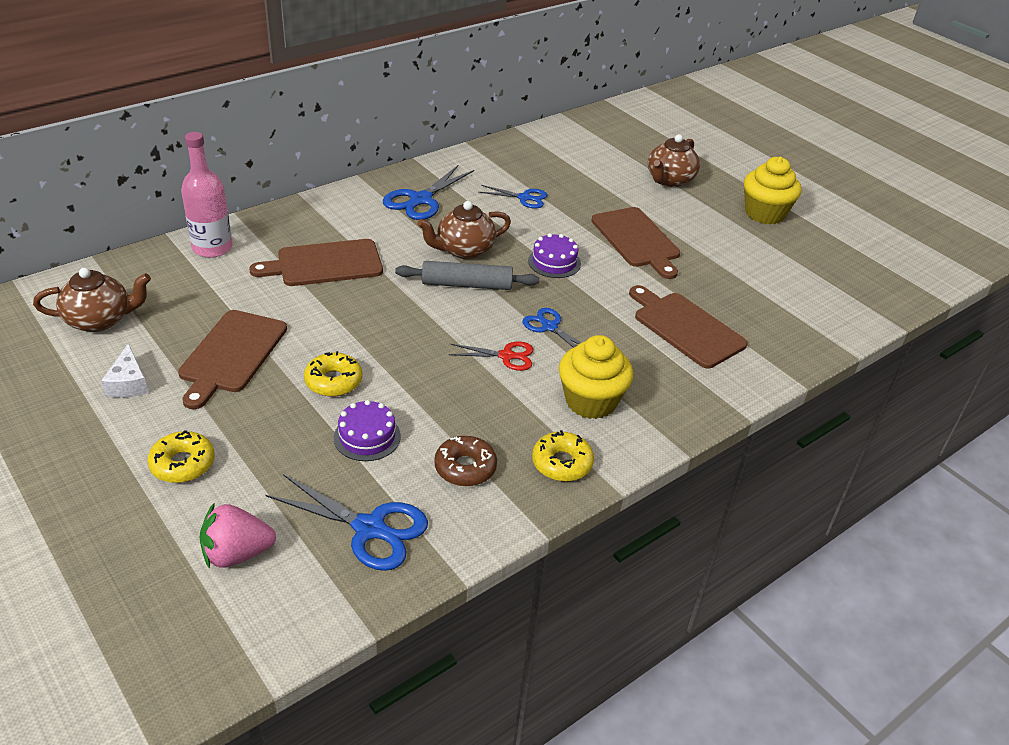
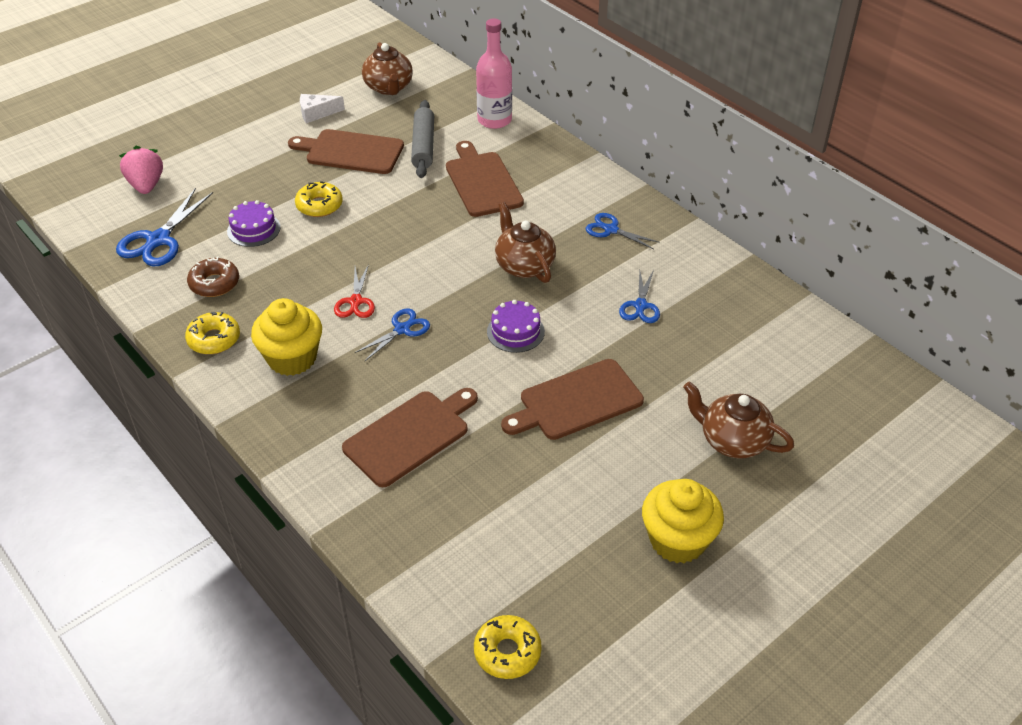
camera: 90 degrees right, 5 degrees up
(182, 464) = (232, 150): yellow donut -> yellow donut (507, 652)
(421, 200) = (611, 230): blue scissors -> blue scissors, size x0.61
(467, 285) = (464, 271): grey rolling pin -> grey rolling pin (423, 146)

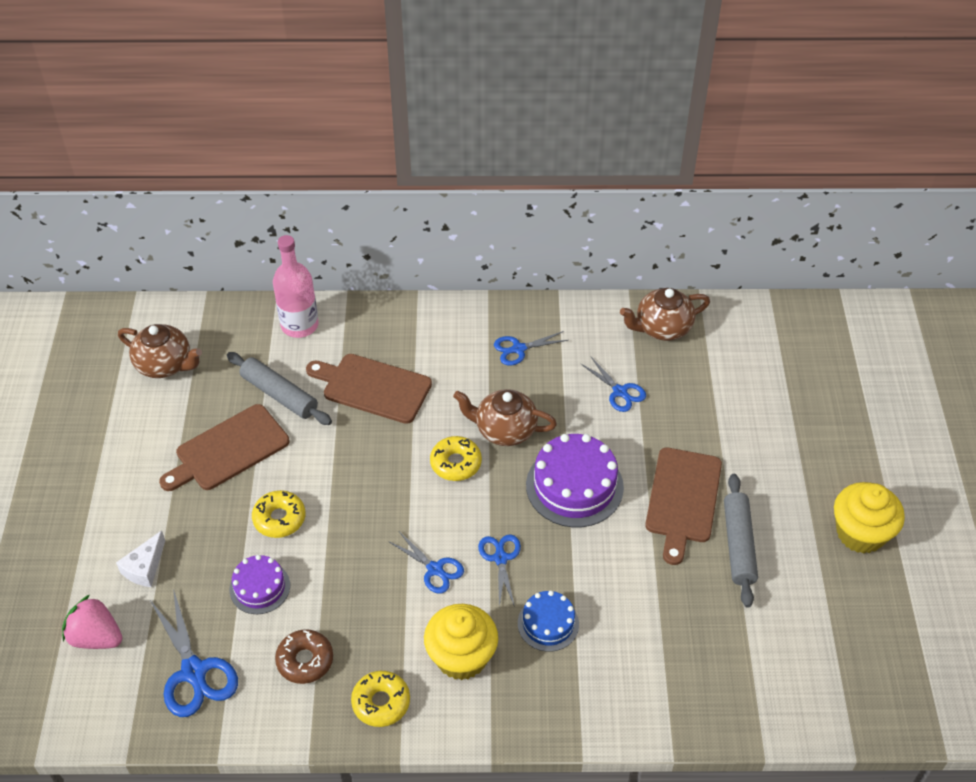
camera: 50 degrees left, 5 degrees up
(317, 113) = (140, 440): white cheese -> white cheese (145, 567)
(356, 301) = (435, 569): red scissors -> blue scissors
(369, 388) = (548, 623): none -> blue cake
(410, 436) = (626, 628): brown cutting board -> none
(507, 652) = (881, 700): yellow donut -> yellow donut (456, 463)
(515, 331) = (574, 486): purple cake -> purple cake, size x1.71
(569, 461) = (738, 545): none -> grey rolling pin
(732, 440) = (798, 438): brown teapot -> brown teapot (662, 328)

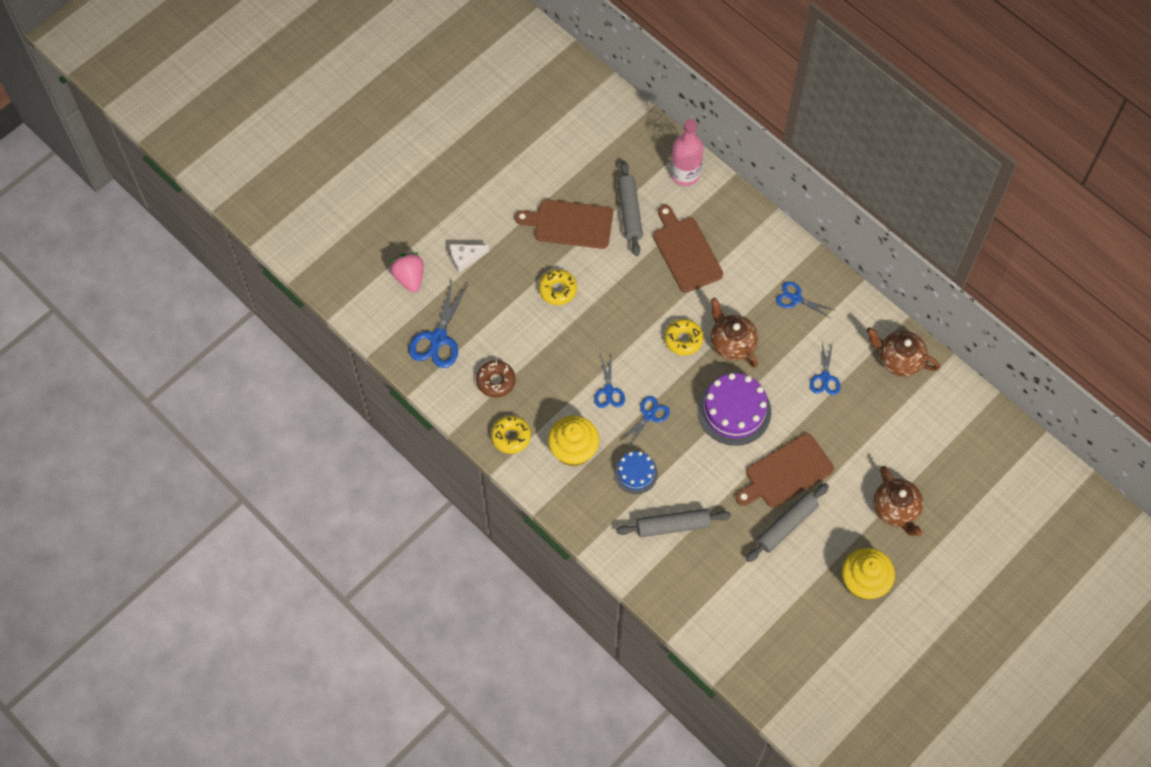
camera: 45 degrees right, 15 degrees up
(165, 365) = (585, 138): brown teapot -> brown teapot (896, 509)
(260, 587) = (511, 321): purple cake -> none
(640, 641) = (673, 526): none -> grey rolling pin

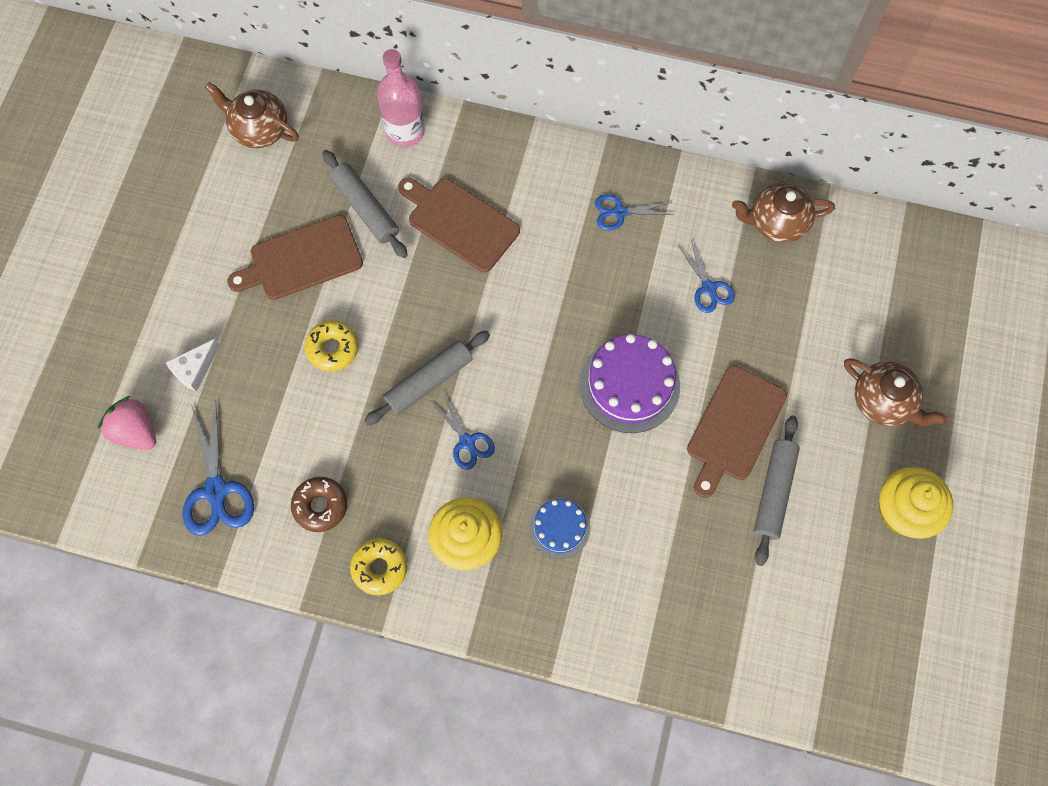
camera: 30 degrees left, 5 degrees up
(649, 416) = (533, 446): blue scissors -> none
(673, 526) = (643, 570): grey rolling pin -> grey rolling pin (429, 381)
(683, 339) = (519, 330): yellow donut -> none
(732, 343) = (578, 304): brown teapot -> brown teapot (259, 129)

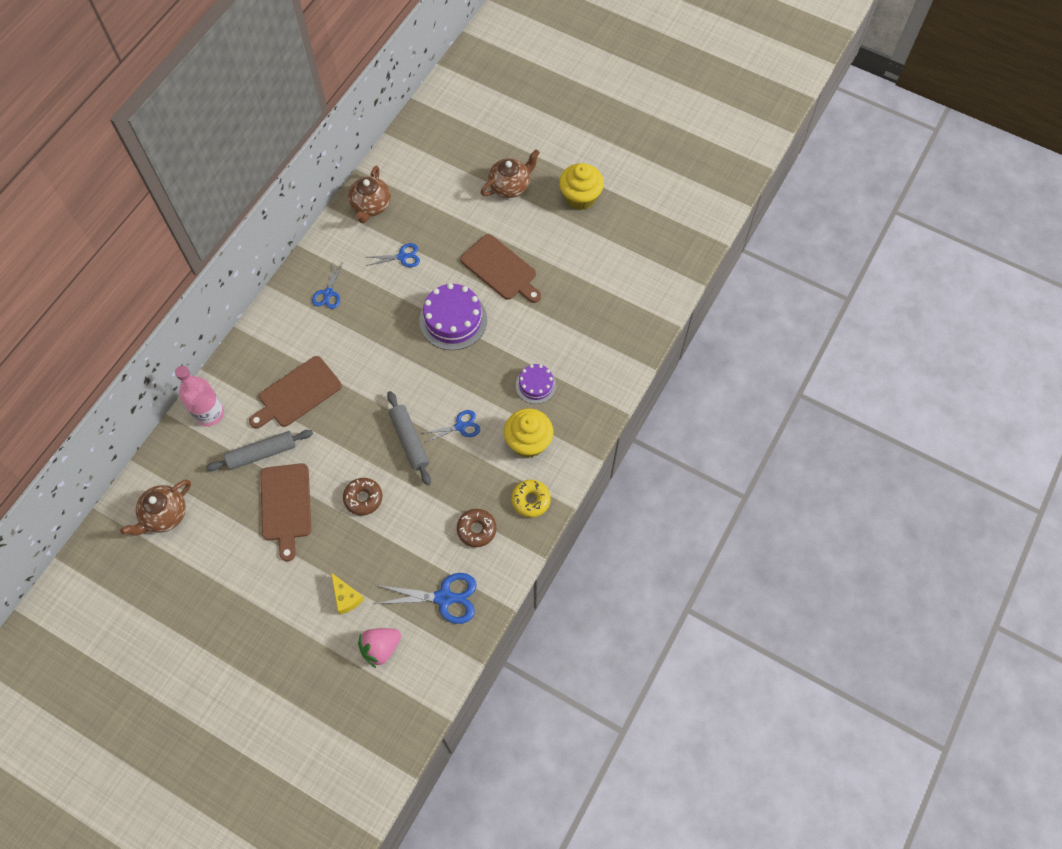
camera: 75 degrees left, 5 degrees down
(195, 369) = (346, 597): white cheese -> yellow cheese
(332, 348) = (363, 498): yellow donut -> brown donut
(559, 528) = (536, 385): blue cake -> purple cake
(773, 492) = (548, 260): grey rolling pin -> none

